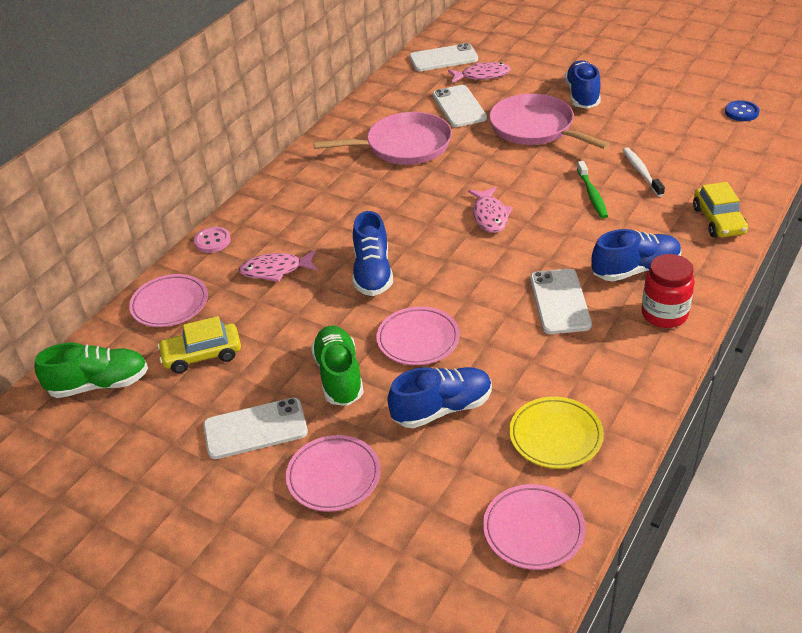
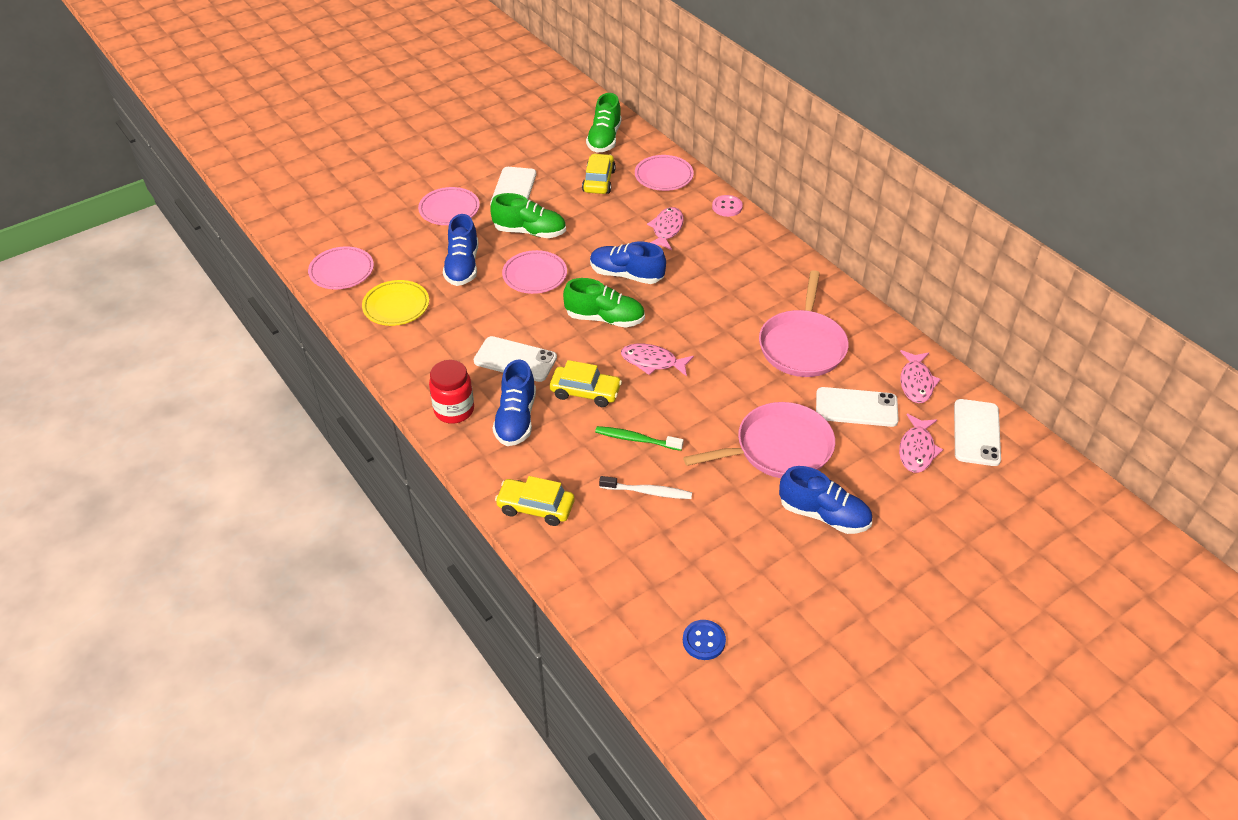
camera: 110 degrees right, 5 degrees up
(409, 89) = (916, 382): none -> pink fish
(452, 264) = (605, 318): none -> green shoe
(563, 241) = (585, 392): none -> yellow car

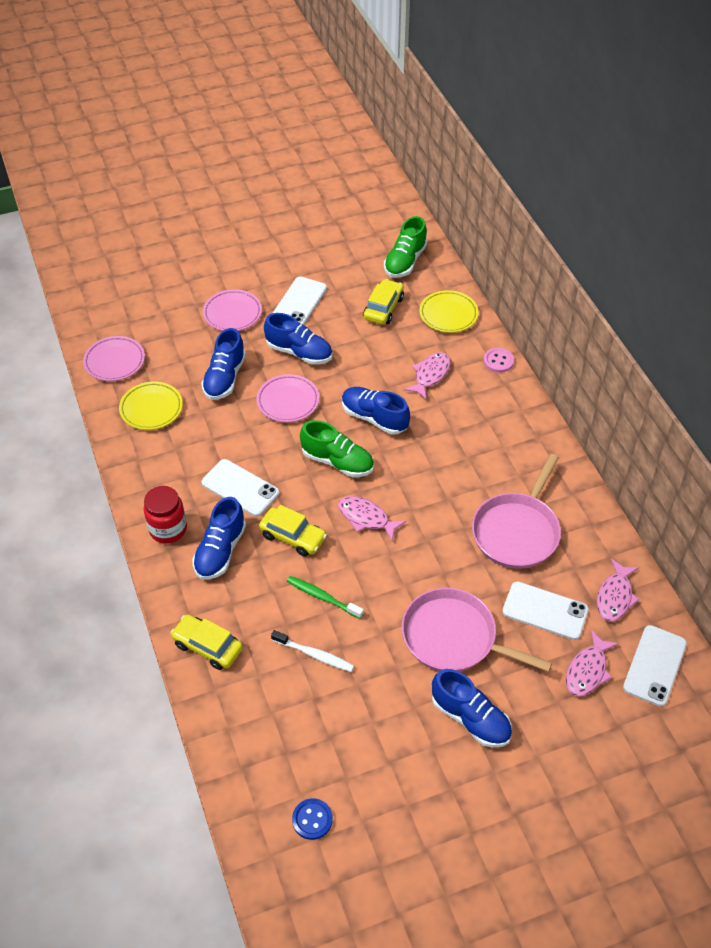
camera: 15 degrees right, 5 degrees up
(530, 232) = (299, 352): green shoe -> blue shoe
(663, 176) = (448, 314): pink plate -> yellow plate
(779, 448) = (453, 637): pink pan -> pink pan turned 150 degrees counterclockwise

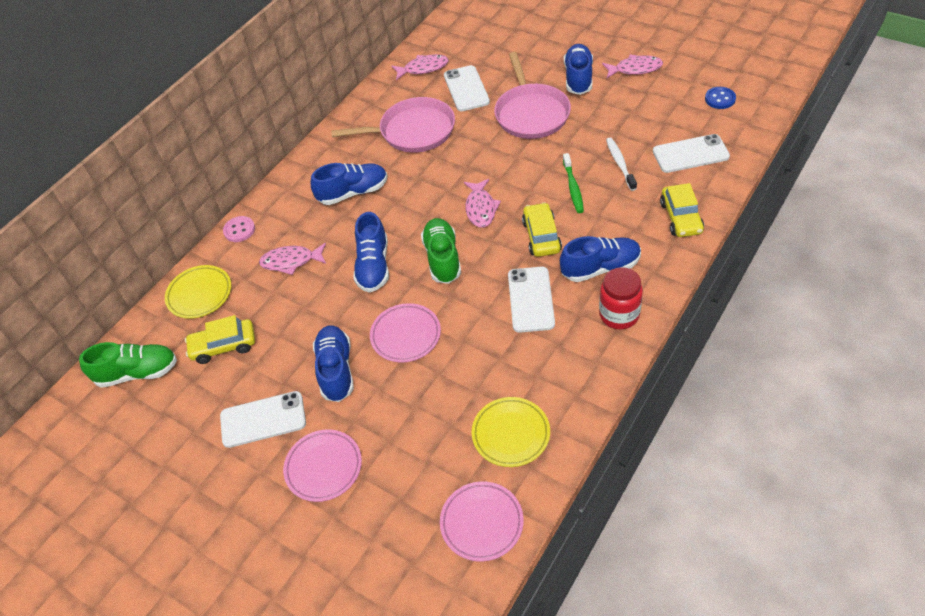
camera: 120 degrees left, 0 degrees up
(225, 378) = (419, 404): blue shoe -> blue shoe (353, 192)
(587, 670) = (491, 54): pink fish -> pink fish (635, 69)
(655, 665) = (458, 34): white phone -> white phone (690, 154)

